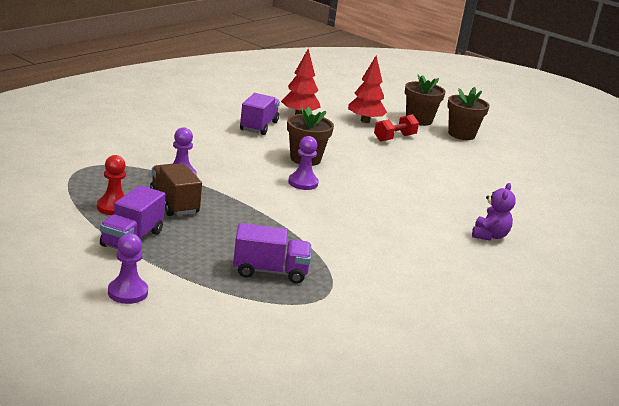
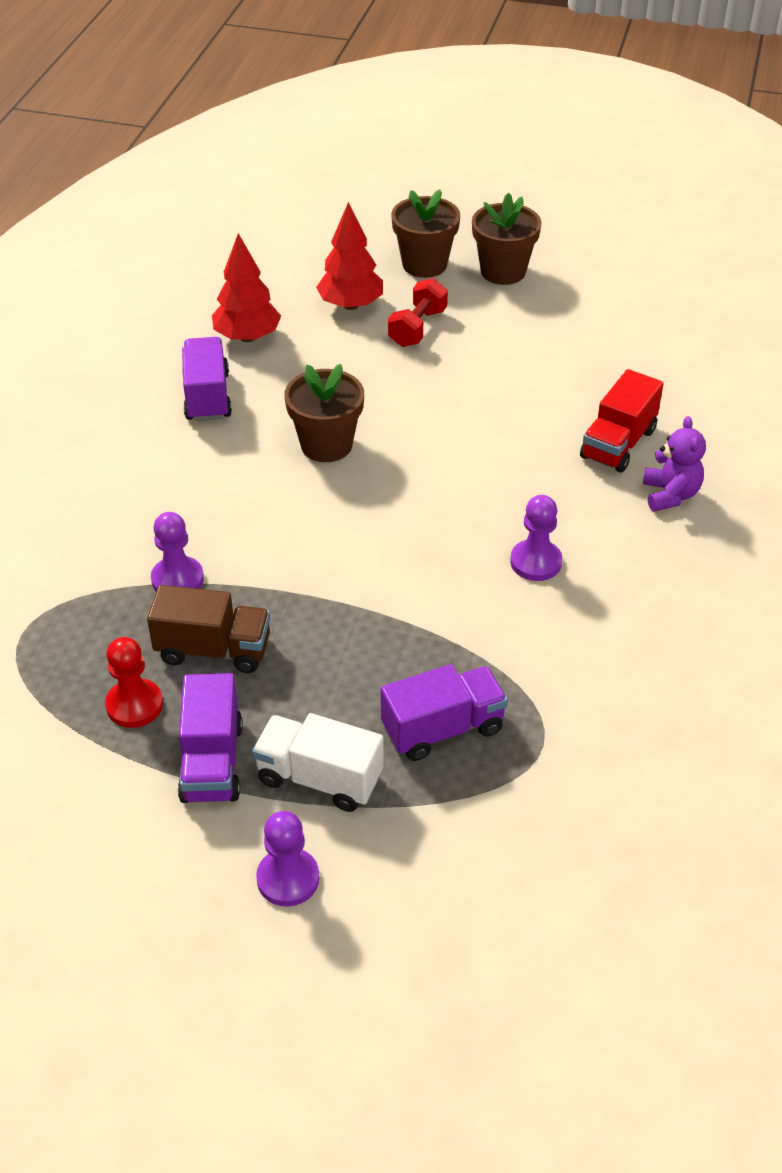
camera: 20 degrees left, 20 degrees up
(174, 203) = (213, 650): brown truck -> brown truck turned 150 degrees clockwise
(183, 264) = (319, 778): none -> white truck
(303, 183) = (359, 505): purple pawn -> purple pawn (536, 562)
(474, 209) = (618, 444): none -> red truck

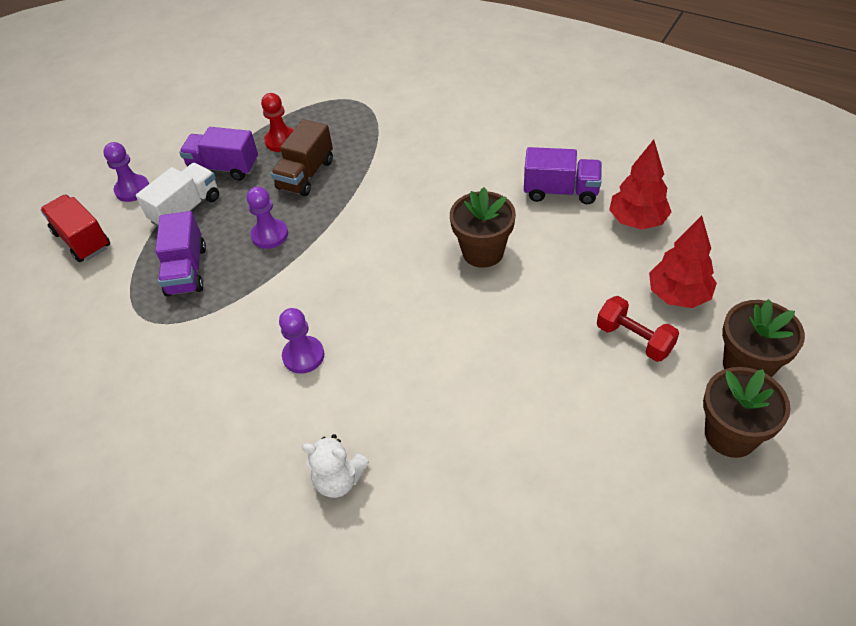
camera: 110 degrees right, 5 degrees up
(177, 579) = (373, 163): purple pawn -> purple pawn (270, 235)
(618, 444) = (421, 459): red truck -> red truck (82, 240)
(670, 495) = (339, 480): purple teddy bear -> white teddy bear

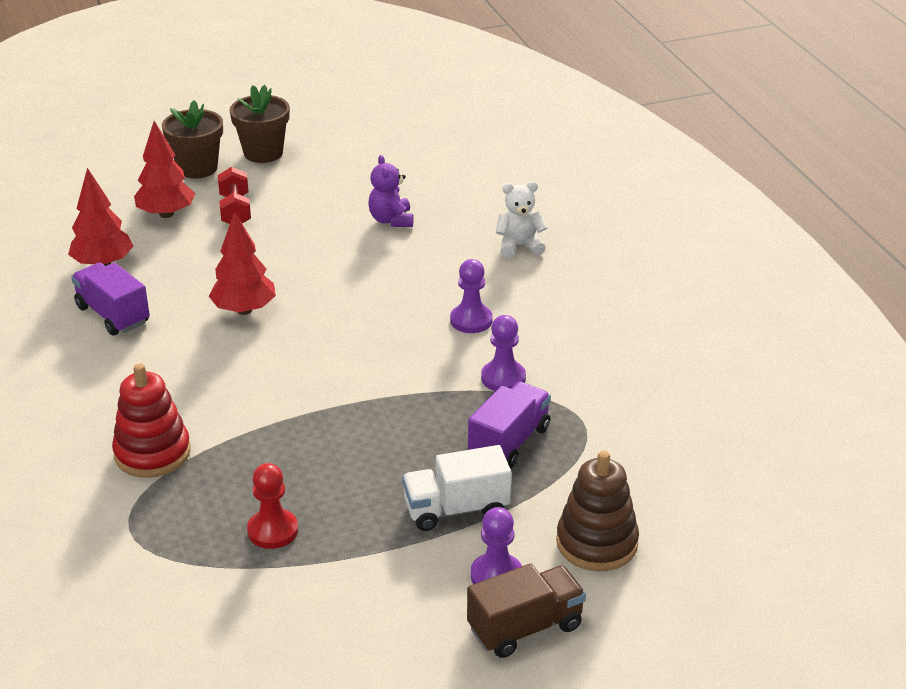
camera: 145 degrees left, 15 degrees down
(82, 240) = (597, 543): red truck -> brown stacking toy
(224, 168) = (369, 537): purple truck -> none
(270, 235) = (399, 429): purple pawn -> purple pawn (503, 378)
(306, 175) = (296, 470): brown truck -> brown truck (525, 628)
(339, 480) = (519, 246): white teddy bear -> white teddy bear turned 60 degrees counterclockwise
(400, 135) = (152, 453): none -> red stacking toy
(483, 252) = (244, 310): brown flower pot -> red tree
(492, 428) = (391, 220): none -> purple teddy bear

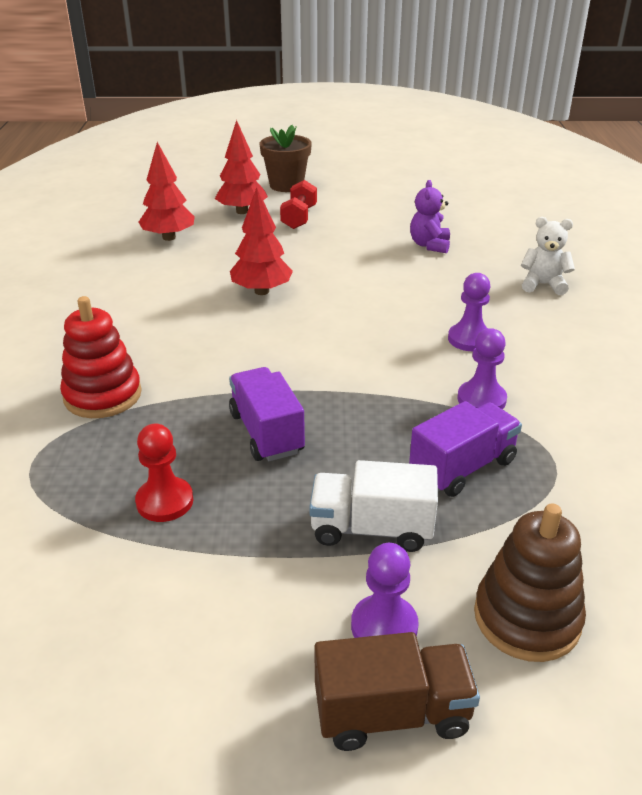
camera: 20 degrees right, 0 degrees up
(113, 315) = (150, 275): purple truck -> purple truck (266, 433)
(263, 153) = (345, 183): brown flower pot -> none

